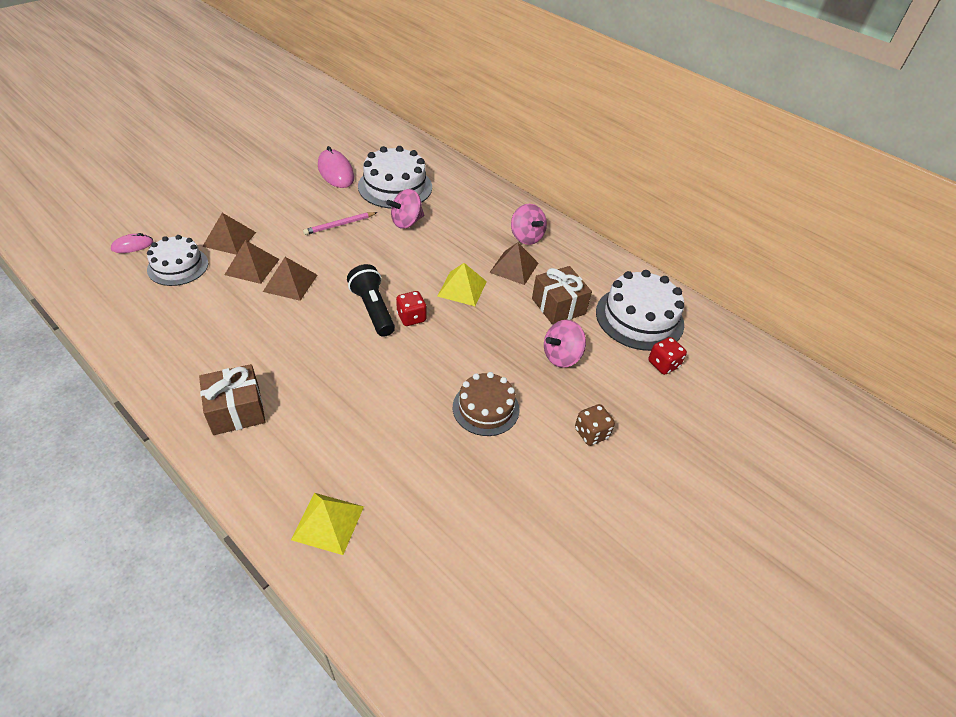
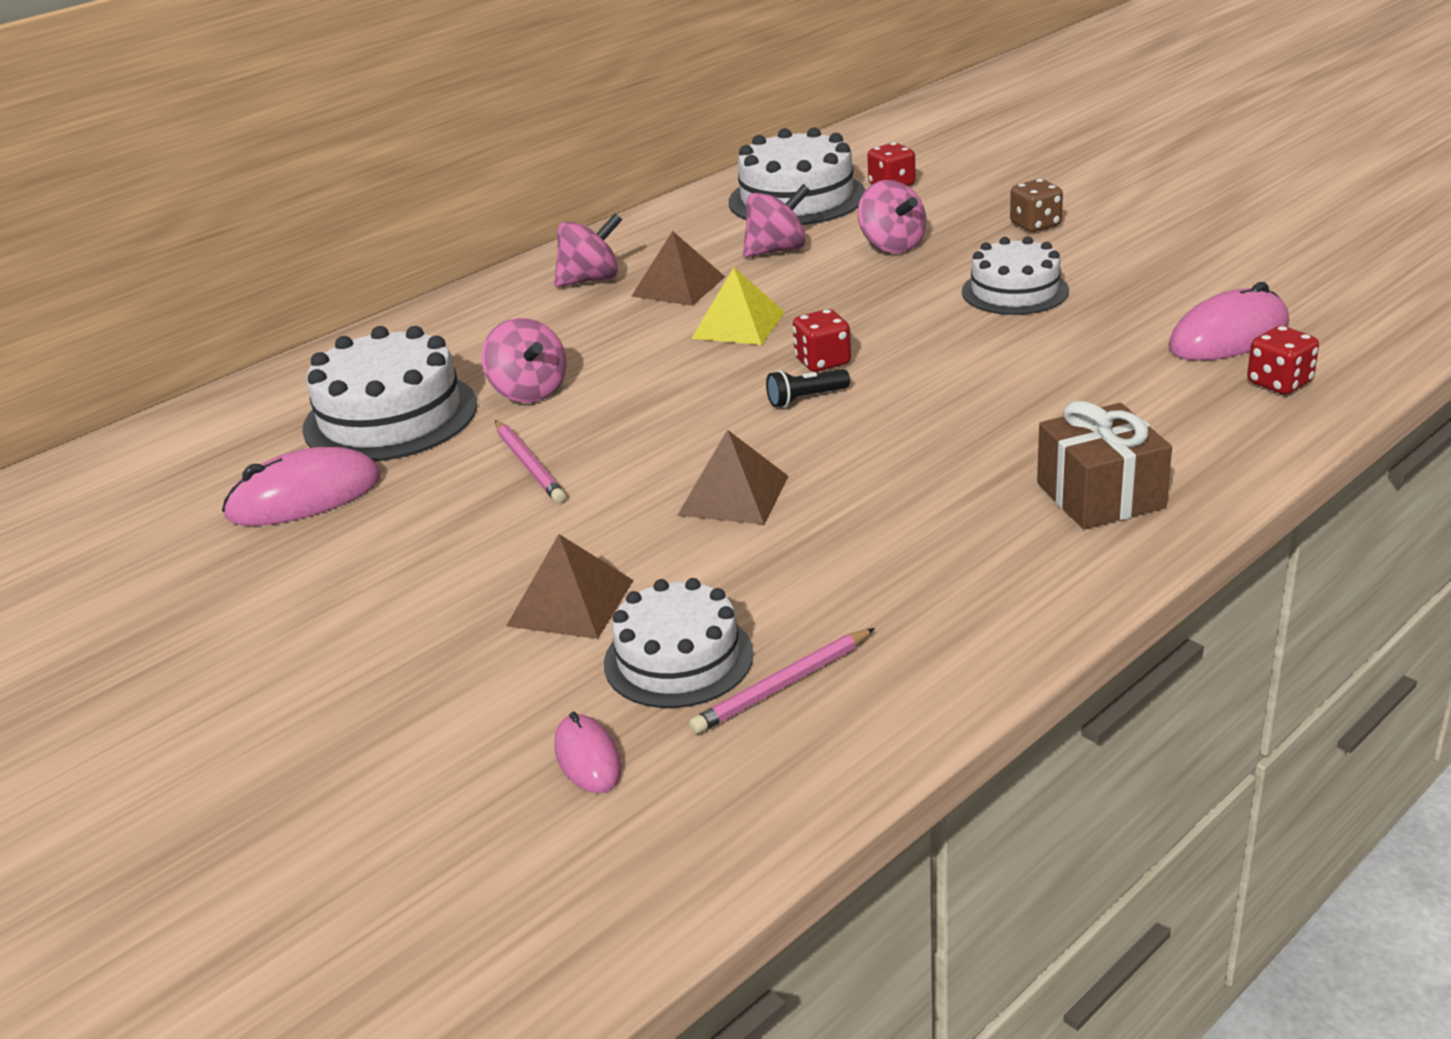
camera: 80 degrees left, 15 degrees down
(145, 293) = (783, 685): none -> pink pencil
(252, 266) = (678, 552): brown pyramid -> none
(328, 523) = (1279, 383): yellow pyramid -> red dice
(373, 309) = (806, 398): black flashlight -> black flashlight, size x0.55
(399, 510) = (1228, 336): none -> pink mouse
(486, 408) = (1015, 291): brown cake -> white cake
(558, 306) = (777, 250): brown gift -> pink spinning top

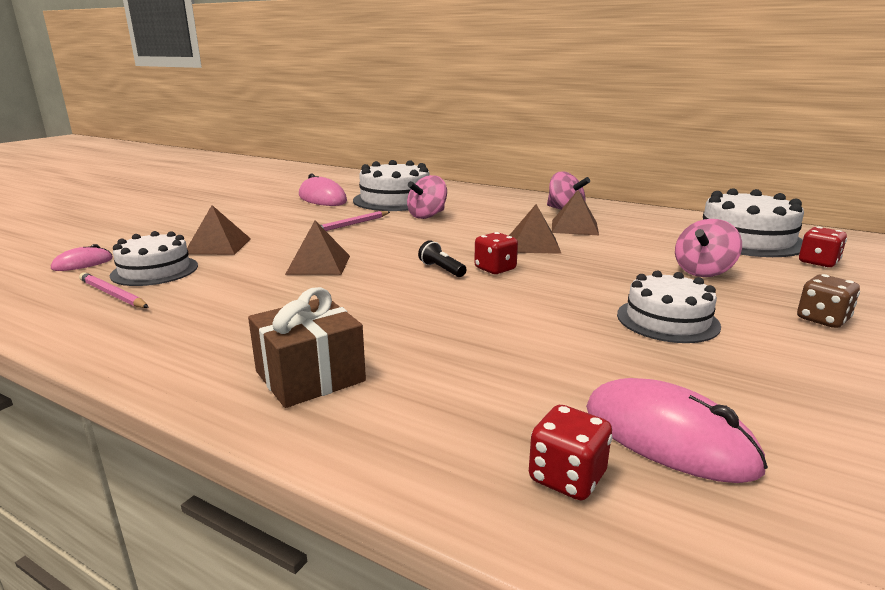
camera: 70 degrees right, 10 degrees down
(738, 325) = (533, 244): yellow pyramid -> brown pyramid
(777, 250) = (653, 242): pink spinning top -> none

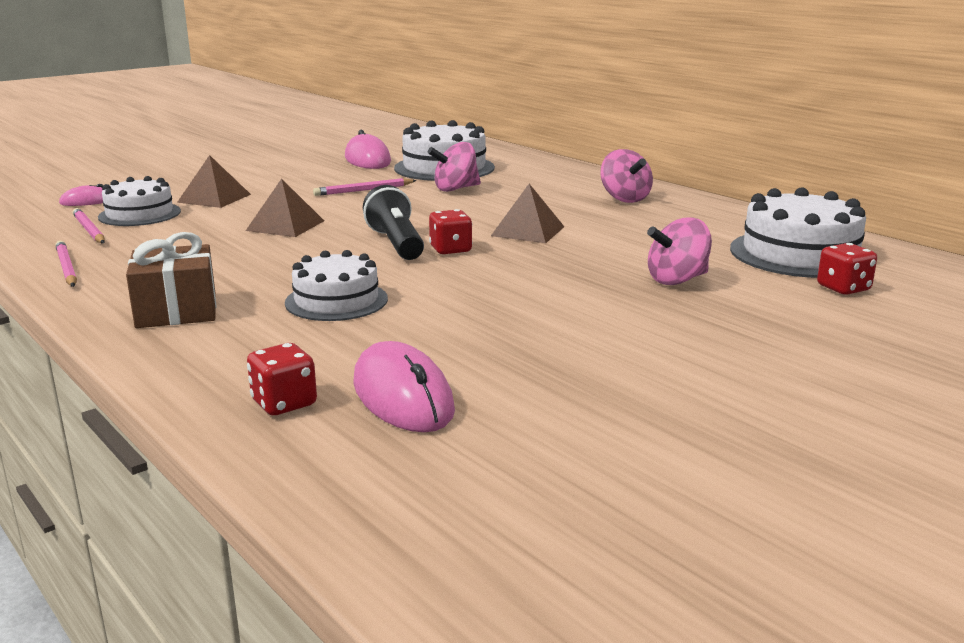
camera: 20 degrees right, 0 degrees up
(125, 343) = (66, 268): none -> pink pencil
(441, 269) = (396, 244): black flashlight -> black flashlight, size x1.83
(574, 227) = (605, 218): brown pyramid -> none
(667, 320) = (555, 316): white cake -> white cake (336, 301)
(822, 319) = (728, 340): brown dice -> none

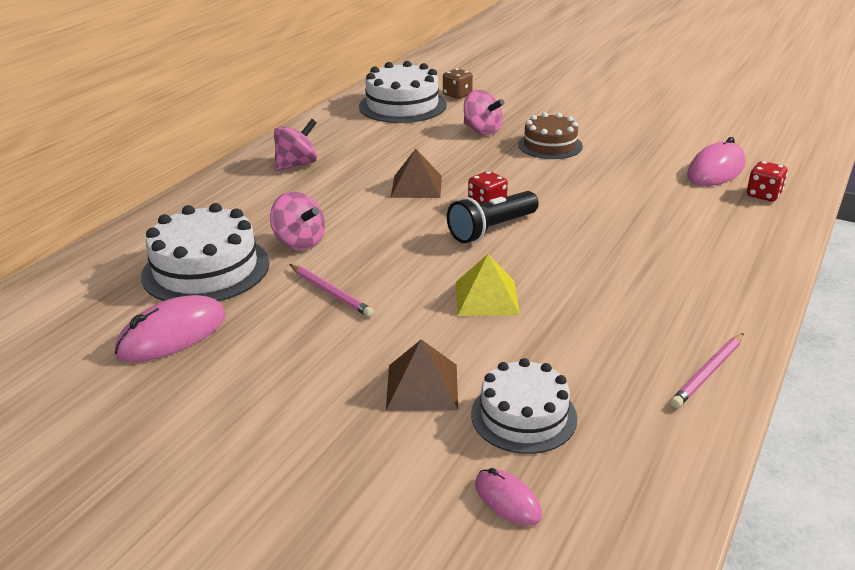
camera: 110 degrees left, 10 degrees up
(89, 230) = (606, 424): pink pencil -> none
(176, 311) = (713, 272): brown gift -> none
(285, 225) = (486, 298): brown pyramid -> yellow pyramid
(336, 301) = (627, 220): white cake -> none
(595, 307) = (550, 145): none -> brown cake
(843, 288) = (457, 95): red dice -> brown dice

